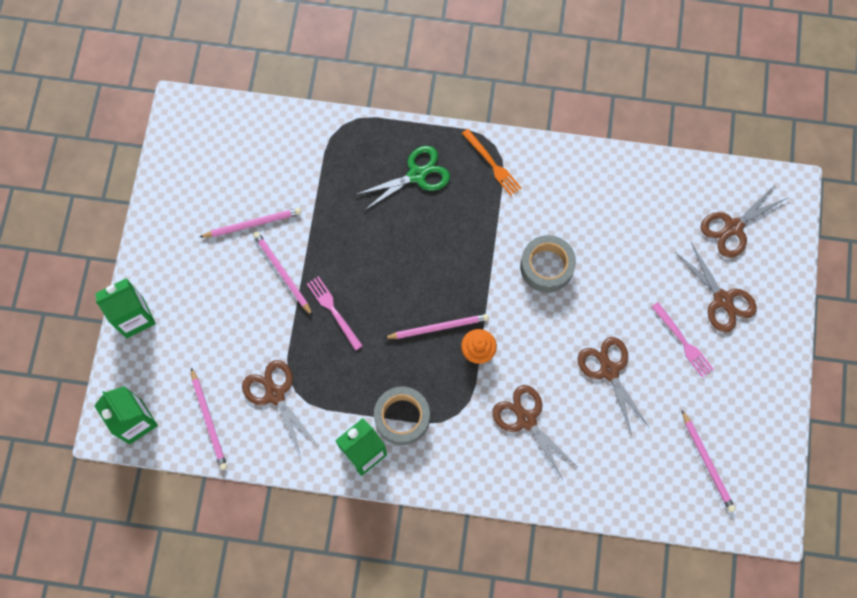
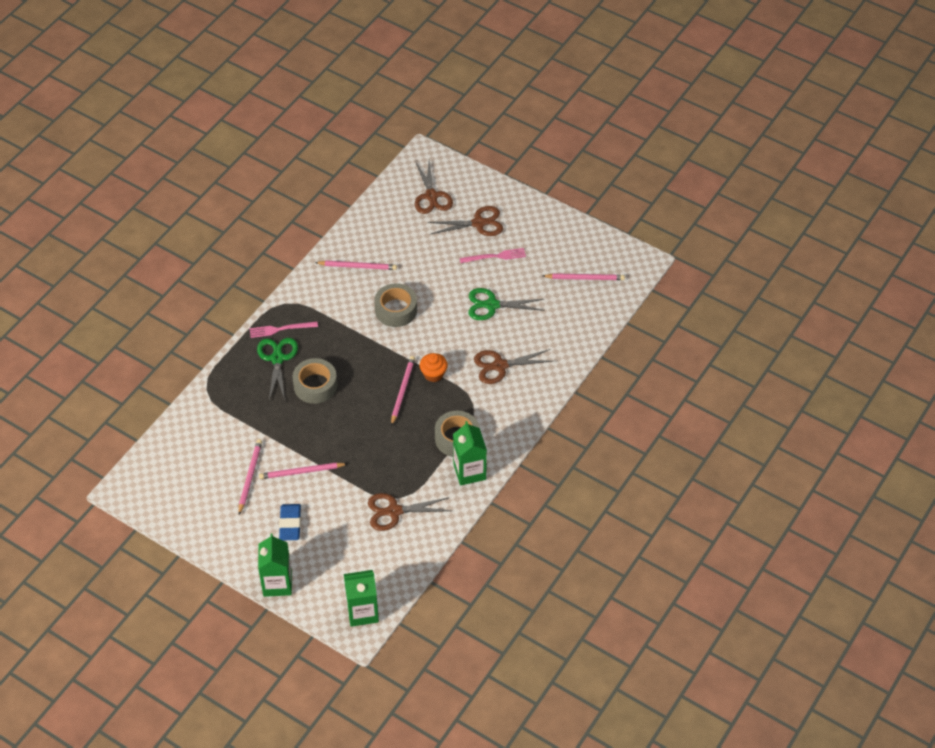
camera: 65 degrees left, 20 degrees down
(209, 420) = (390, 562): pink pencil -> pink pencil (358, 266)
(212, 294) = (290, 524): none -> blue eraser
(333, 311) = (351, 450): pink fork -> pink fork (280, 329)
(400, 231) = (315, 385): none -> grey tape
(492, 164) = (298, 310): orange fork -> none
(609, 370) = (491, 305): brown scissors -> green scissors

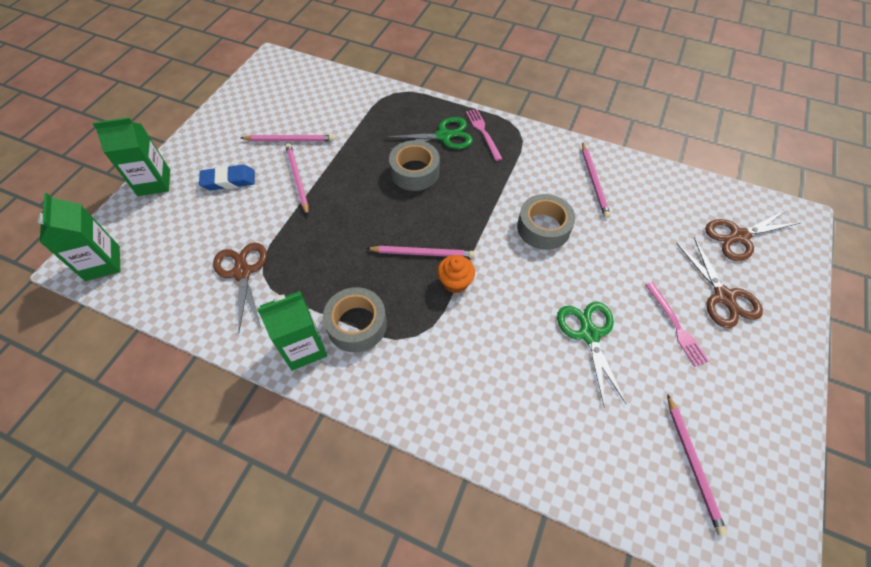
camera: 80 degrees right, 5 degrees up
(499, 366) = (487, 360): brown scissors -> none

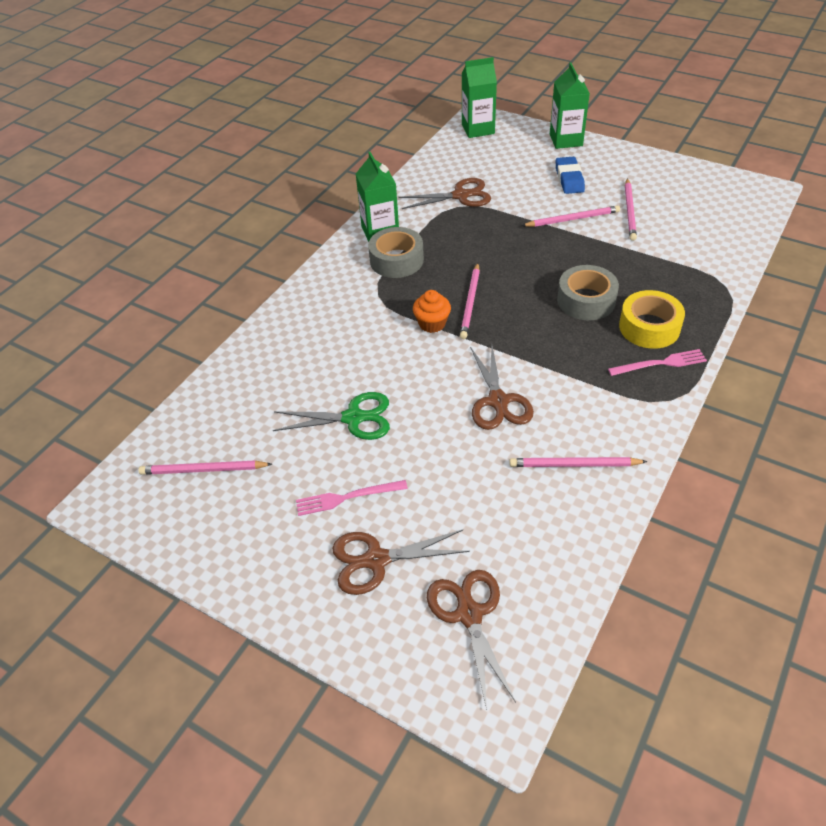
camera: 100 degrees right, 10 degrees down
(444, 136) = (649, 327): green scissors -> yellow tape
(543, 228) = (498, 401): grey tape -> brown scissors

